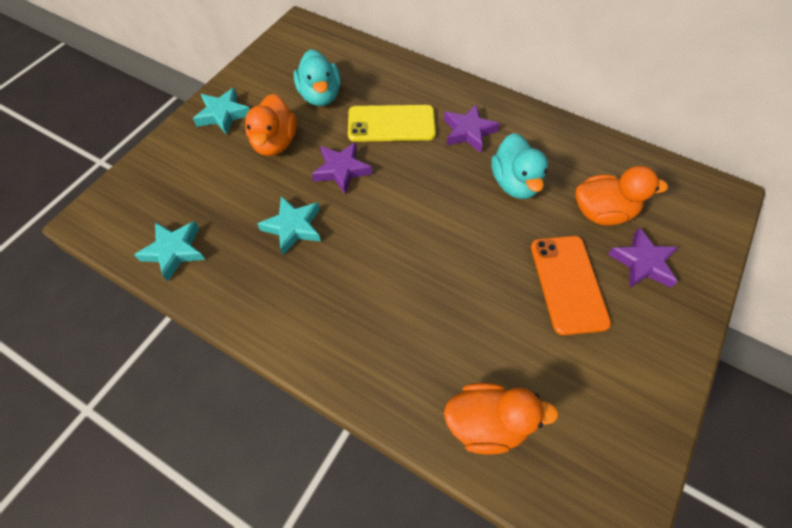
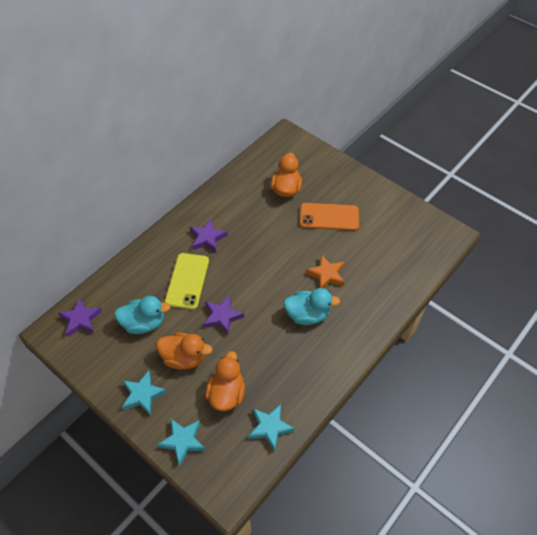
camera: 80 degrees left, 5 degrees down
(293, 227) = (264, 350): turquoise star -> turquoise star (183, 441)
(444, 293) = (326, 275): none -> orange star
(486, 423) = (401, 270): orange duck -> orange duck (226, 393)
(515, 183) = (256, 224): turquoise duck -> turquoise duck (307, 315)
(642, 262) = (321, 182): purple star -> purple star (81, 319)

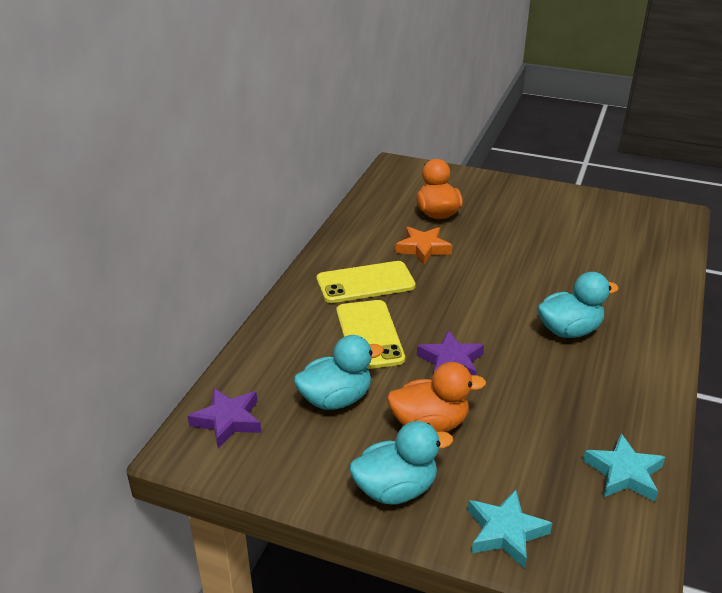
camera: 20 degrees left, 20 degrees down
(143, 394) = (396, 489): turquoise star -> turquoise duck
(207, 238) = (365, 283): purple star -> yellow phone
(226, 393) = (526, 450): orange duck -> none
(326, 275) = (559, 284): orange star -> orange star (423, 248)
(329, 217) = (515, 228): orange phone -> none

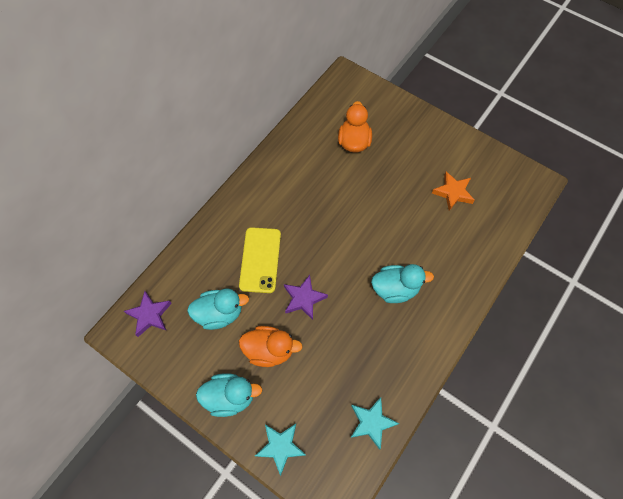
camera: 15 degrees right, 30 degrees up
(365, 283) = (275, 207): yellow phone -> none
(423, 248) = (328, 179): orange star -> orange star (453, 193)

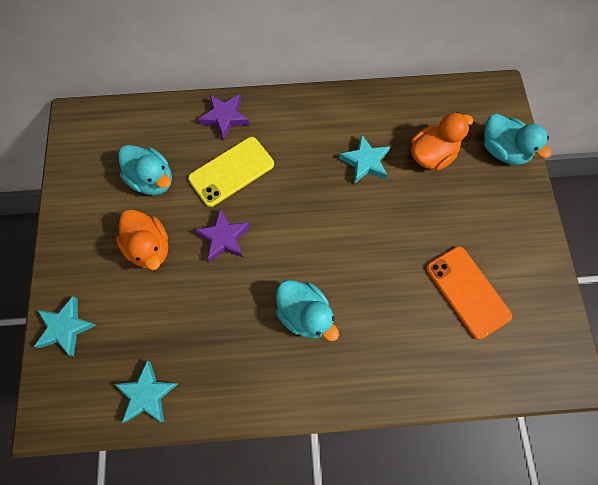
camera: 50 degrees right, 5 degrees up
(149, 315) = (108, 128): purple star -> purple star (225, 117)
(230, 397) = (82, 249): turquoise duck -> turquoise duck (503, 150)
(325, 179) = (365, 162): none -> turquoise star
(453, 193) = (467, 292): orange star -> orange phone

